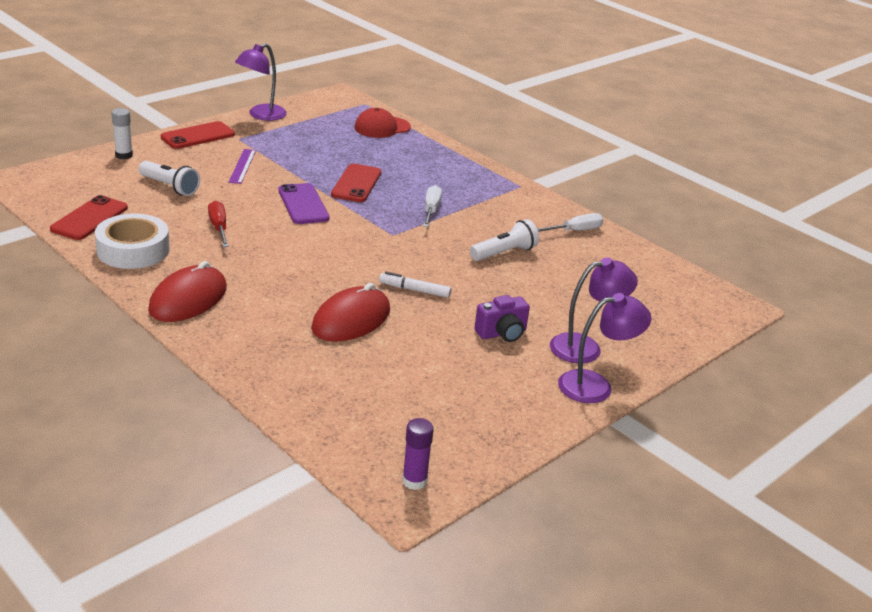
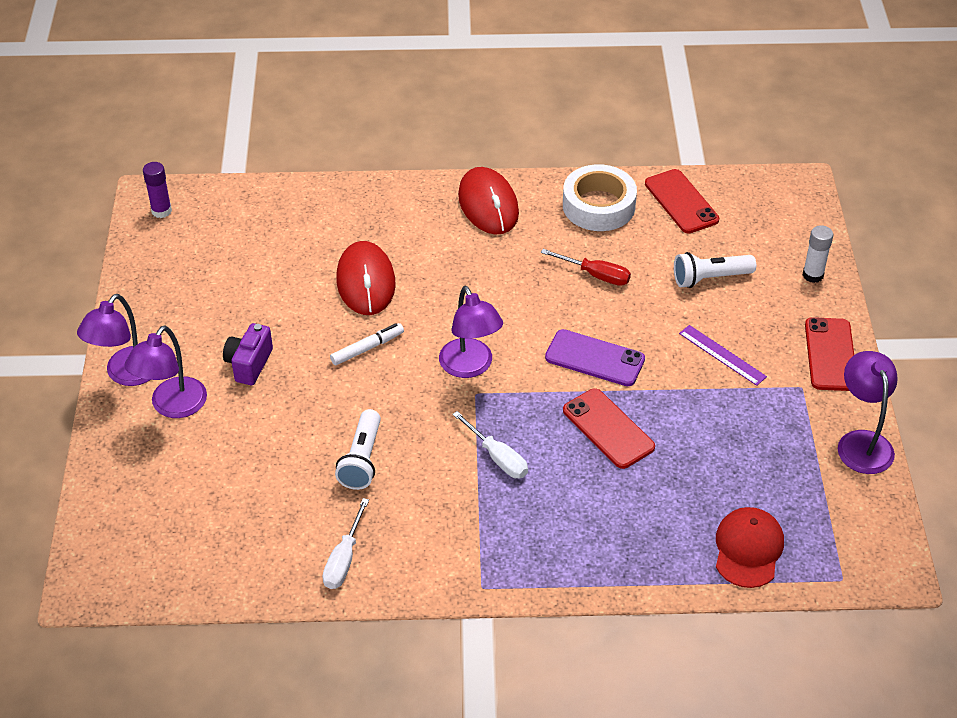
camera: 135 degrees right, 15 degrees up
(373, 244) = (470, 367): none -> purple lamp

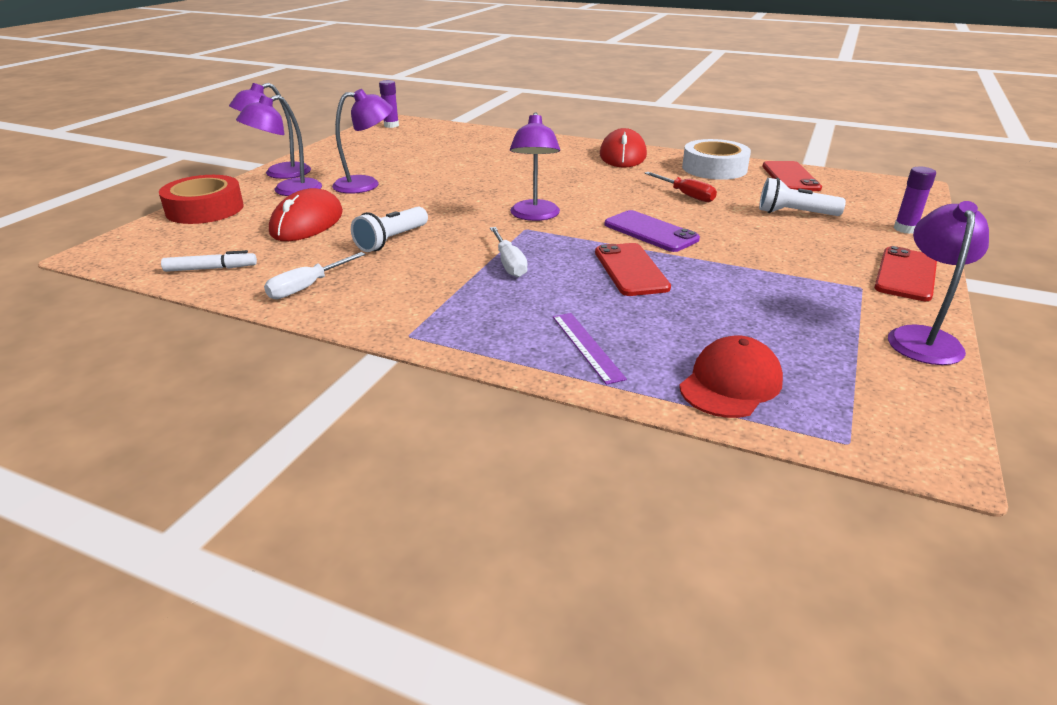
camera: 25 degrees right, 15 degrees down
(115, 474) = (205, 209): none -> red tape
(249, 364) = (366, 184): purple camera -> purple lamp
(365, 282) = (494, 168): red mouse -> red mouse (307, 222)
(367, 348) = (461, 193): white marker -> white marker (211, 268)
(722, 355) = (781, 253): purple ruler -> purple ruler (586, 346)
(813, 275) = (905, 229): white glue stick -> purple glue stick

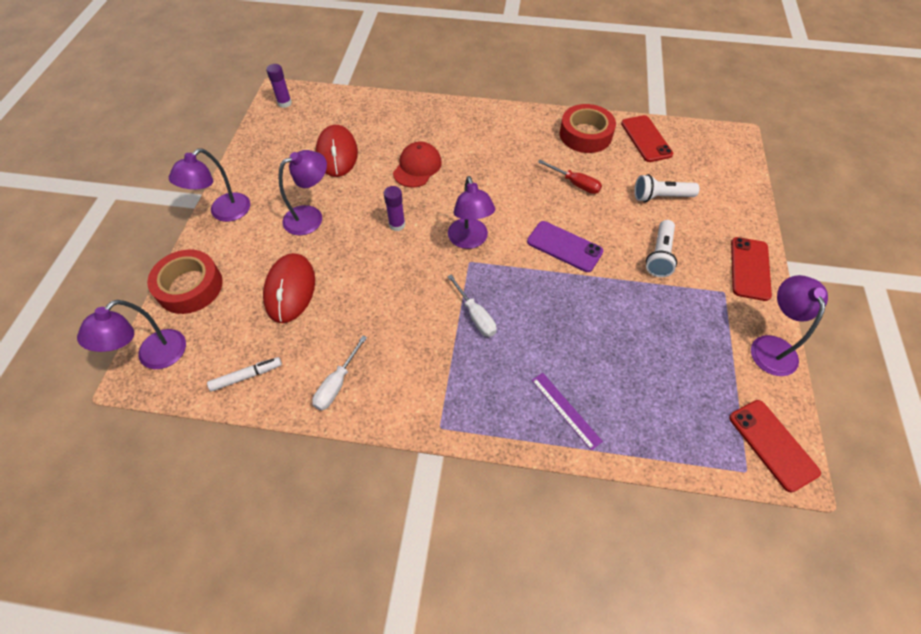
camera: 15 degrees left, 25 degrees up
(288, 191) = (247, 241): purple lamp -> purple lamp (154, 357)
(391, 240) = (372, 302): white flashlight -> white flashlight (659, 256)
(622, 155) = (507, 125): red mouse -> red mouse (337, 153)
(631, 270) = (566, 304): red phone -> red phone (772, 444)
(714, 168) = (585, 135): white tape -> red tape
(730, 383) = (667, 428): red cap -> red cap (417, 167)
(905, 229) = (740, 204): purple glue stick -> purple glue stick (397, 225)

